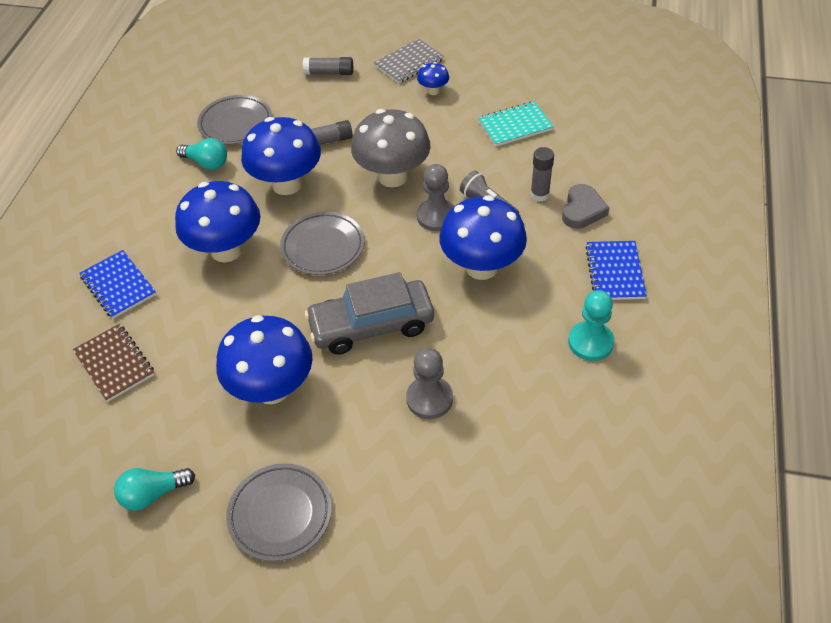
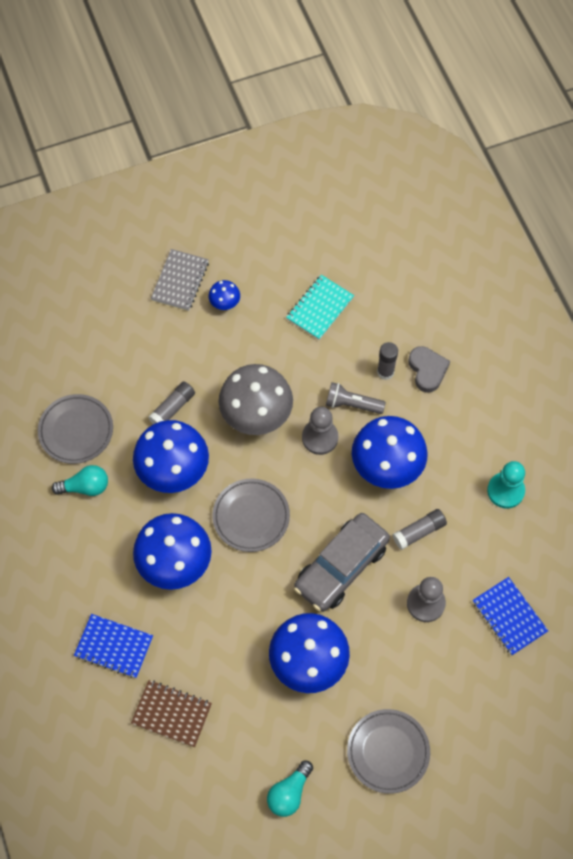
camera: 35 degrees left, 15 degrees up
(329, 73) = (116, 329): grey glue stick -> grey glue stick (419, 532)
(615, 272) = (485, 417): blue notebook -> blue notebook (509, 616)

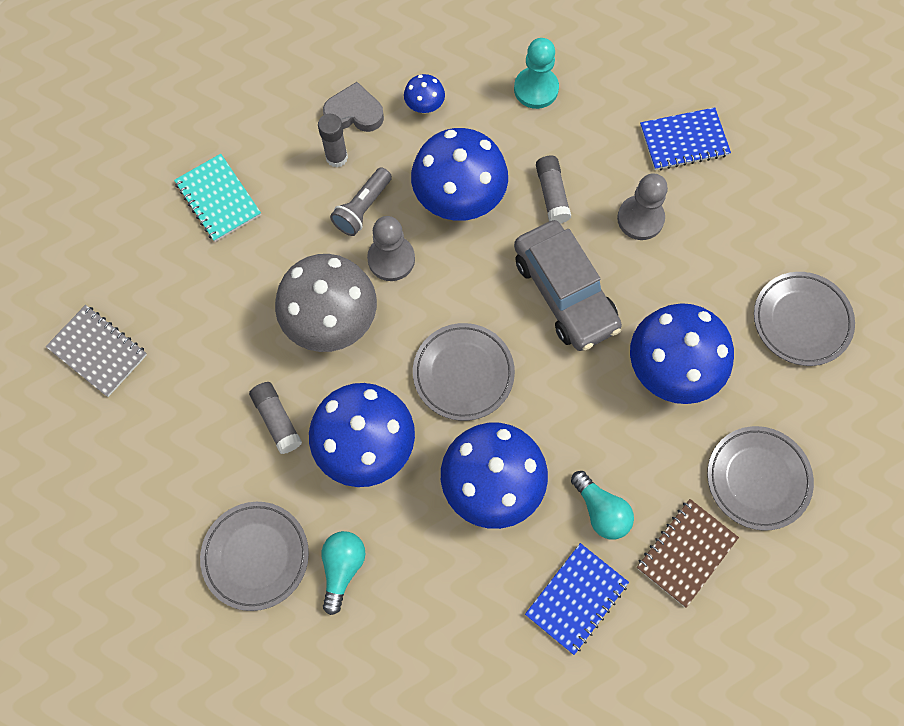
camera: 70 degrees left, 5 degrees up
(225, 303) = (158, 307): blue mushroom -> blue mushroom (424, 106)
(245, 751) = (758, 479): none -> grey plate
(289, 793) = (821, 445): turquoise light bulb -> turquoise light bulb (601, 511)

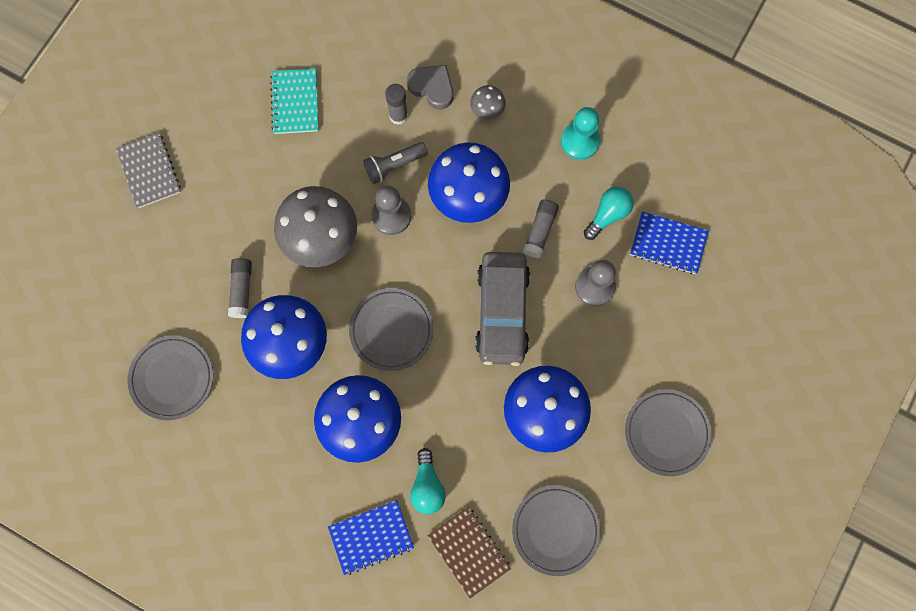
camera: 30 degrees right, 5 degrees up
(342, 568) = (225, 421): turquoise light bulb -> turquoise light bulb (608, 215)
(424, 106) = (487, 110): blue mushroom -> grey mushroom
(686, 553) = (469, 552): brown notebook -> brown notebook turned 75 degrees clockwise

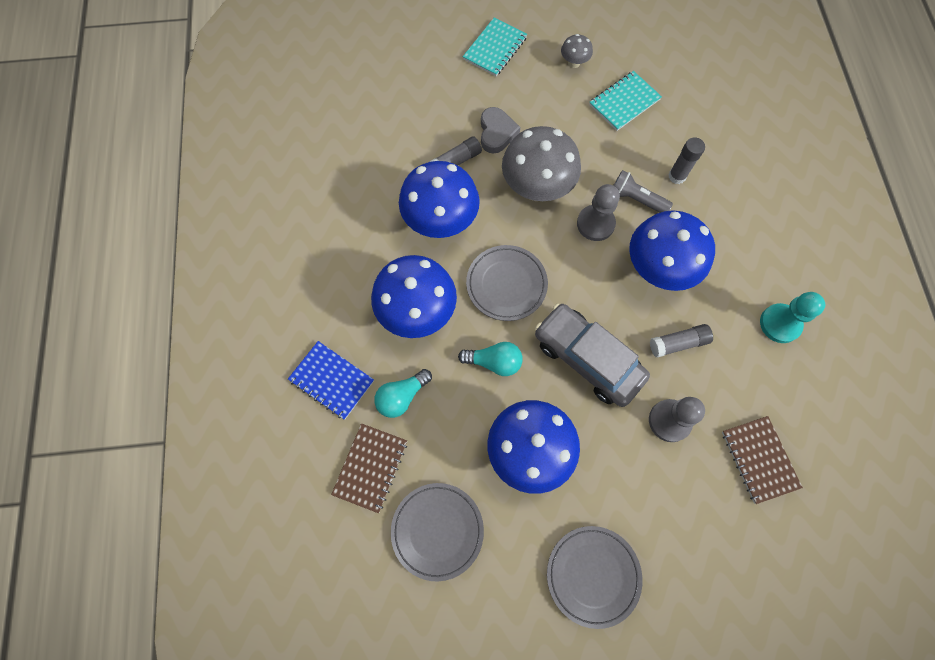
camera: 55 degrees right, 5 degrees down
(149, 171) = (495, 48): grey notebook -> turquoise notebook
(172, 378) = (357, 161): grey plate -> none
(432, 88) = (720, 184): grey heart -> grey heart (496, 133)
(487, 110) = (739, 236): grey mushroom -> grey mushroom (574, 63)
(502, 311) = (587, 358): grey car -> grey car turned 75 degrees clockwise
(608, 215) = (739, 390): turquoise light bulb -> turquoise light bulb (494, 362)
(668, 244) = (759, 459): blue notebook -> brown notebook

